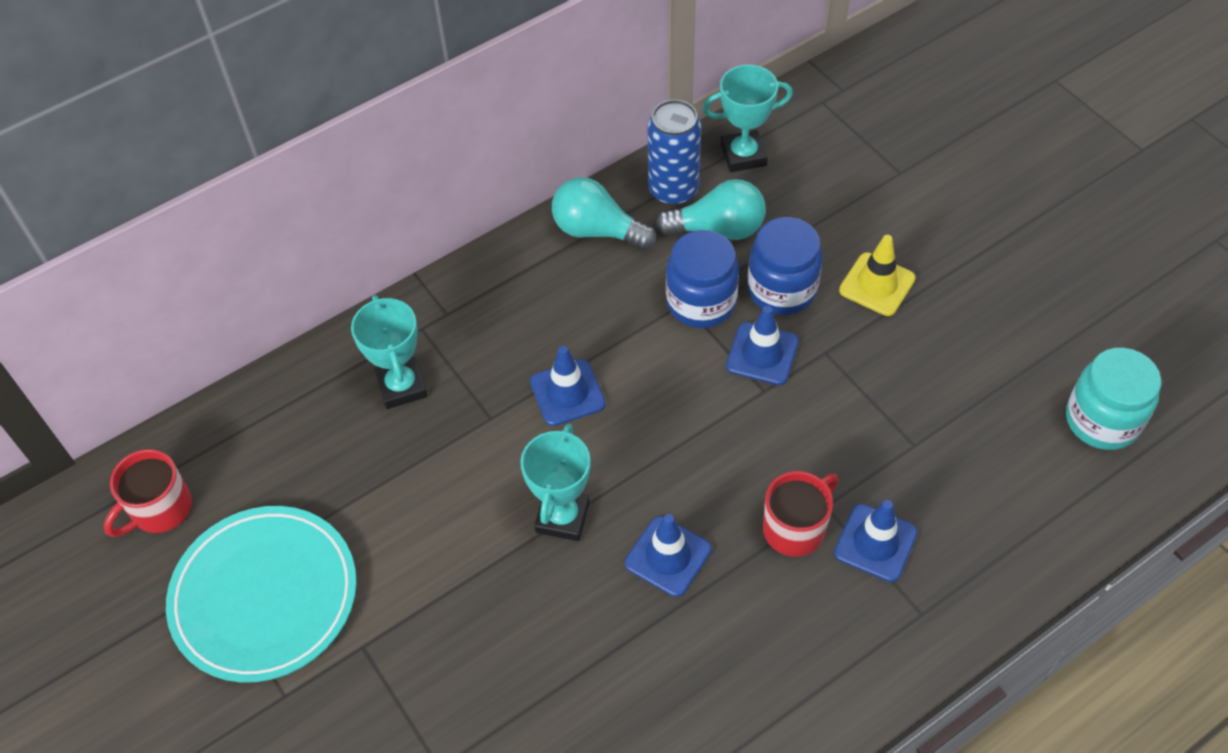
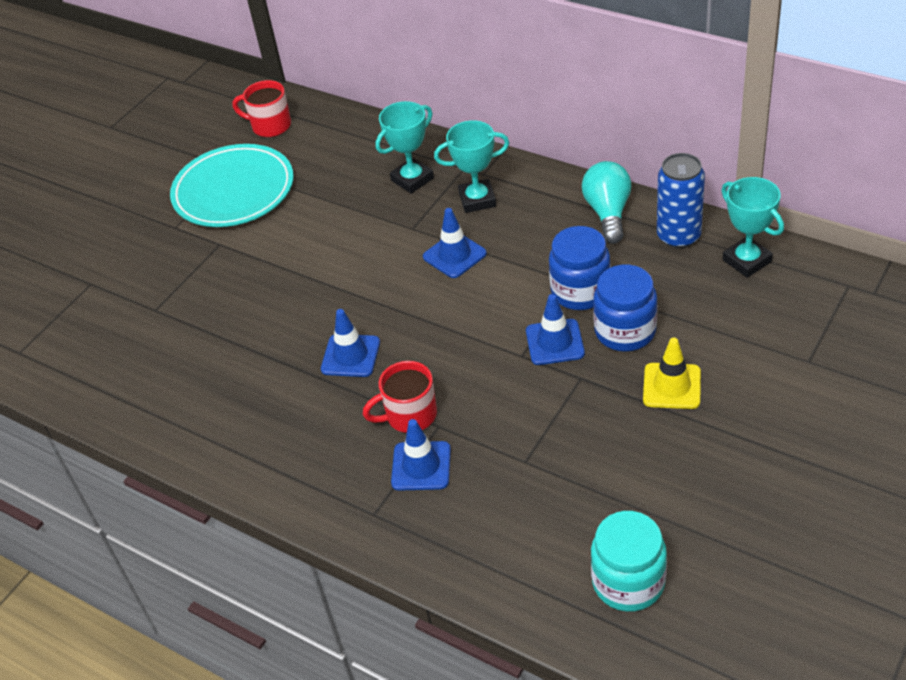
camera: 70 degrees right, 10 degrees down
(562, 517) = (354, 292): turquoise trophy -> turquoise trophy (477, 200)
(718, 229) = (659, 274): turquoise light bulb -> none
(795, 528) = (409, 415): red mug -> red mug turned 135 degrees clockwise

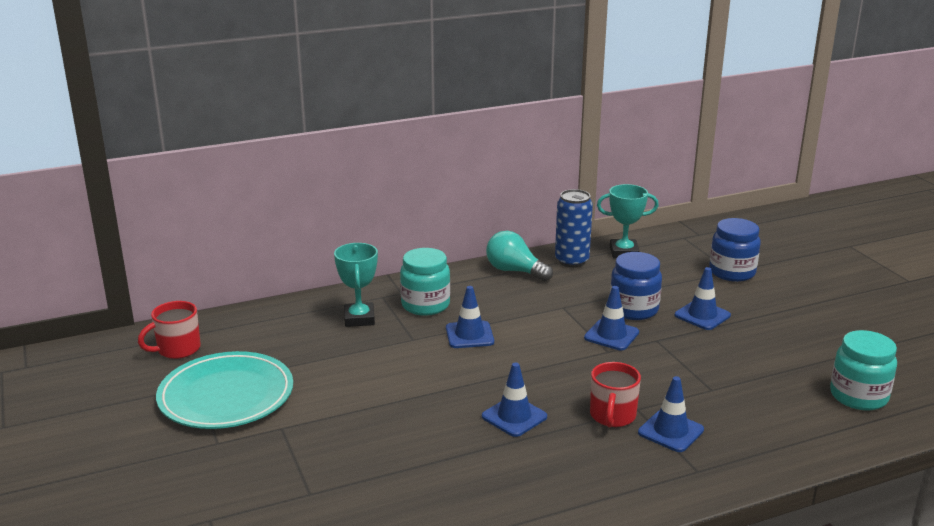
camera: 60 degrees left, 20 degrees down
(477, 200) = (425, 305): turquoise trophy -> turquoise jar
(580, 291) = (575, 308): blue jar -> blue jar (732, 272)
(672, 386) = (702, 315): yellow traffic cone -> blue traffic cone

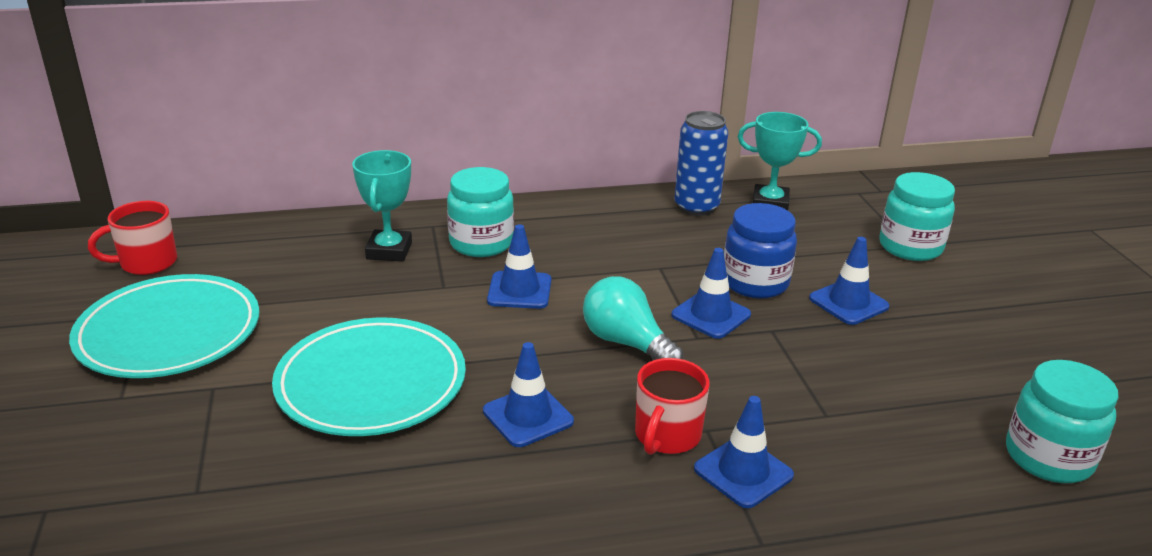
camera: 10 degrees right, 5 degrees up
(394, 410) = (371, 383): none -> turquoise plate
(515, 271) = (616, 212): turquoise light bulb -> turquoise light bulb (626, 343)
(732, 272) = (910, 247): blue jar -> turquoise jar

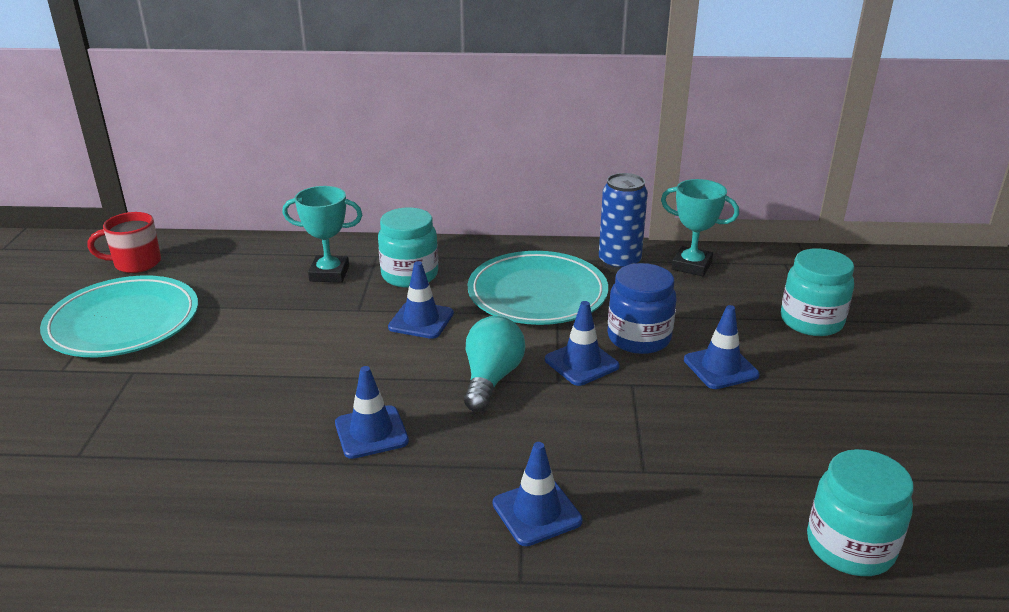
camera: 15 degrees right, 0 degrees up
(371, 383) = (257, 385): turquoise plate -> turquoise plate (537, 294)
(389, 251) = (329, 273): turquoise trophy -> turquoise trophy turned 75 degrees clockwise
(626, 343) = (491, 379): turquoise light bulb -> turquoise light bulb turned 45 degrees clockwise
(666, 436) = (484, 468): red mug -> none

